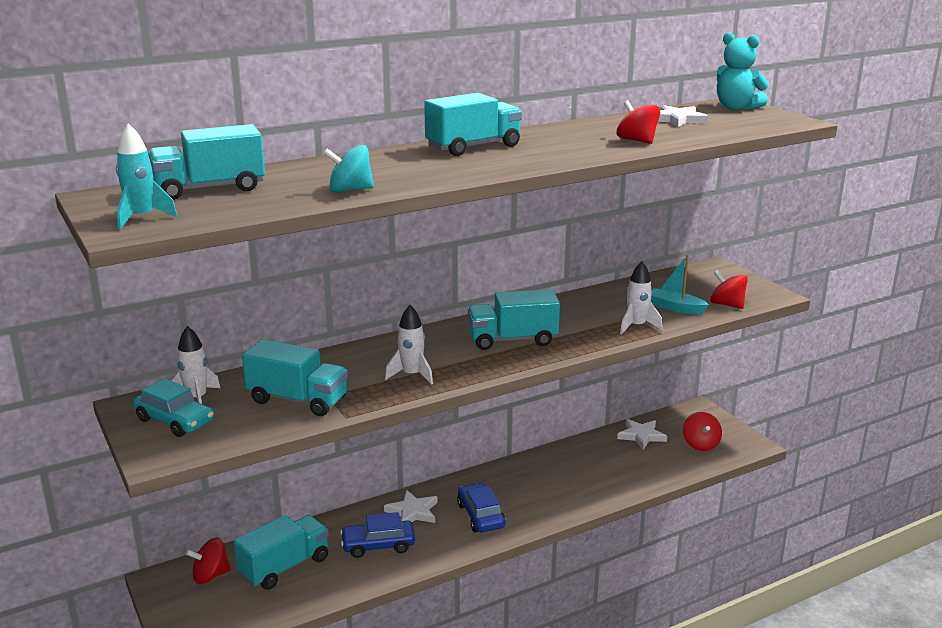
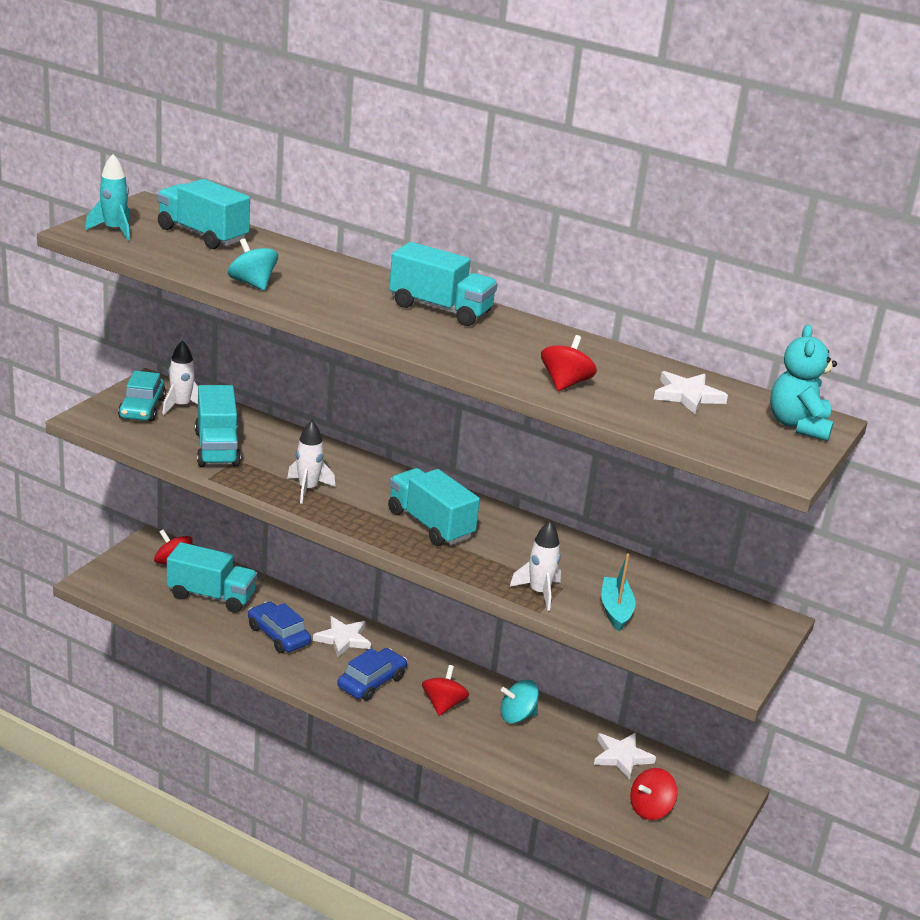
camera: 55 degrees right, 5 degrees up
(570, 462) = (517, 716): none -> turquoise spinning top
(727, 305) = (665, 646): red spinning top -> red spinning top (443, 704)

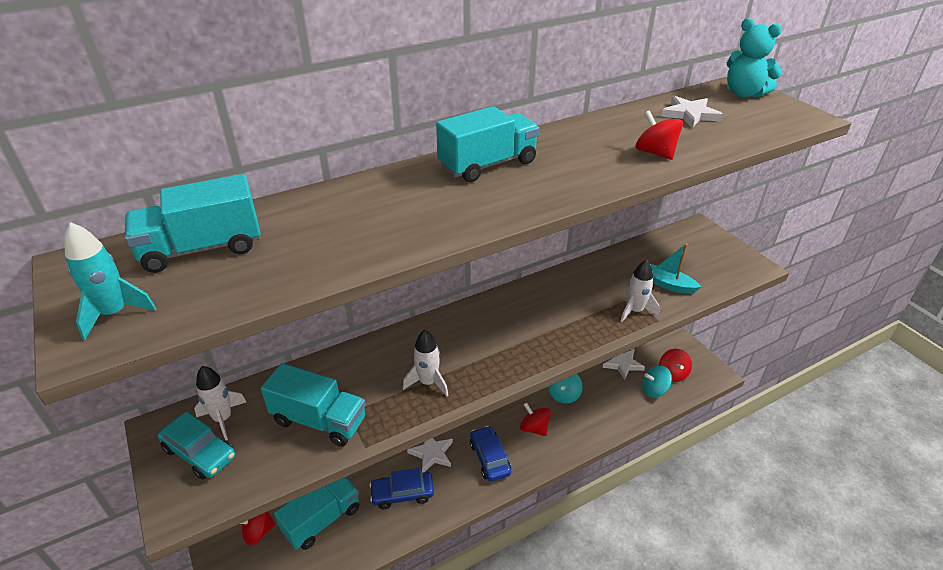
camera: 55 degrees left, 10 degrees up
(252, 284) = (355, 251): turquoise spinning top -> turquoise spinning top (654, 390)
(430, 524) = (521, 330): turquoise truck -> none

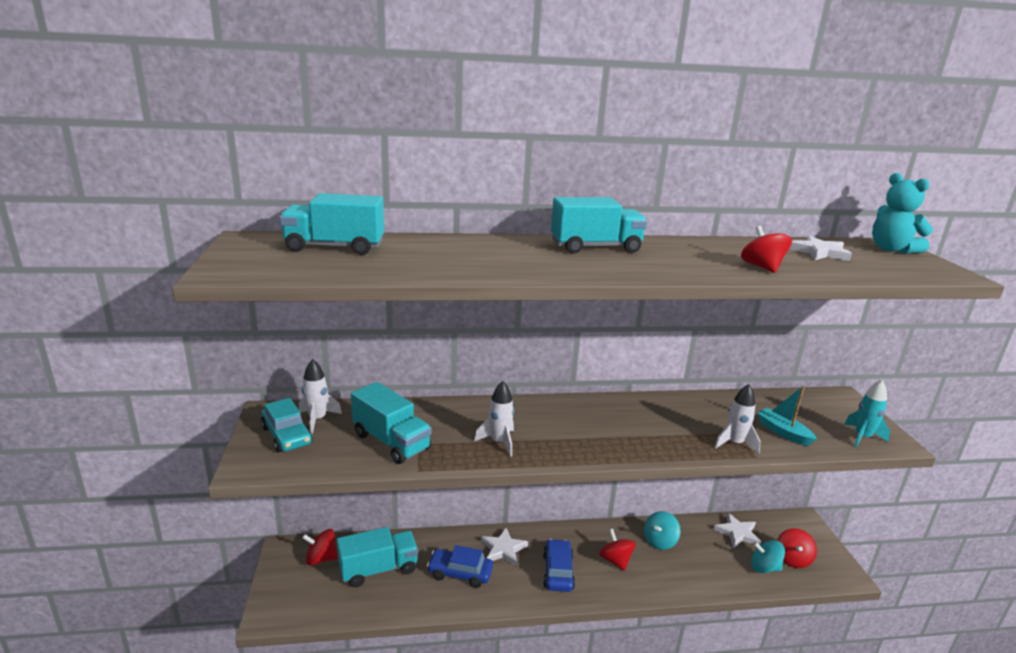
camera: 20 degrees right, 15 degrees down
(115, 313) = (250, 264): turquoise rocket -> turquoise rocket (862, 437)

